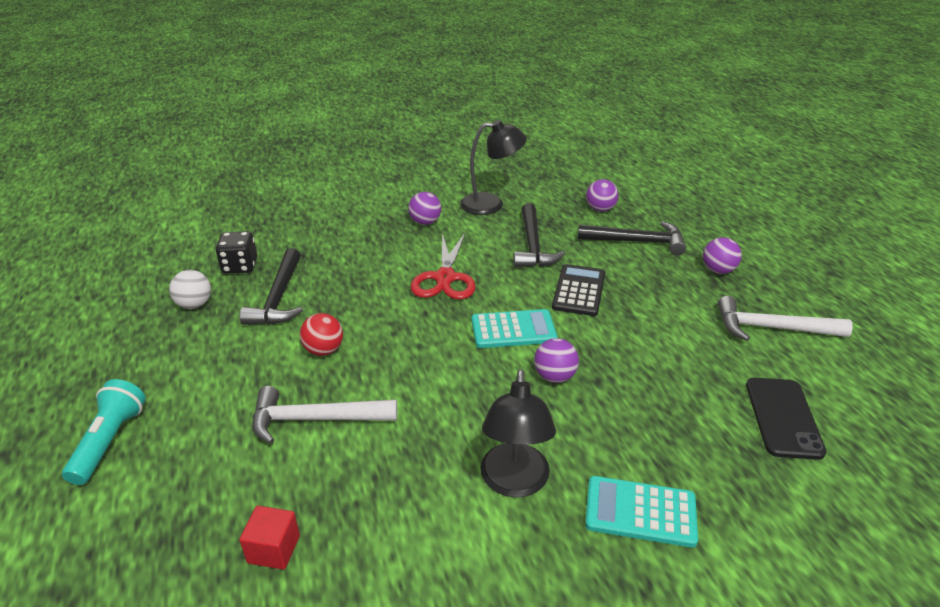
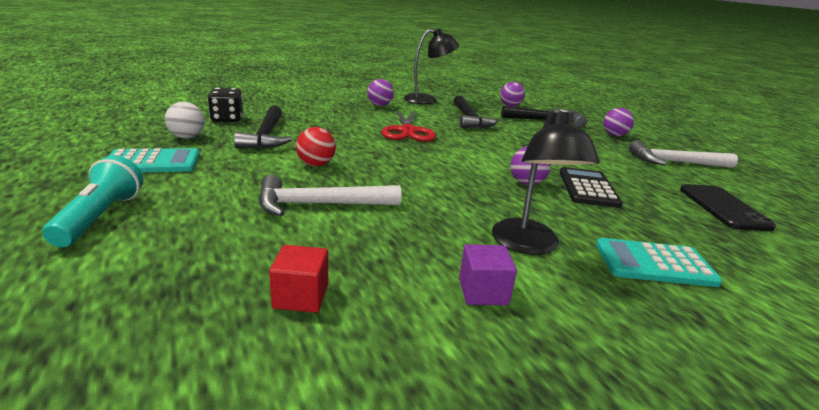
camera: 10 degrees left, 10 degrees down
(442, 548) = (483, 292): none -> purple cube
(513, 330) = (477, 158): turquoise calculator -> turquoise calculator (152, 162)
(578, 291) = (518, 141): black calculator -> black calculator (588, 188)

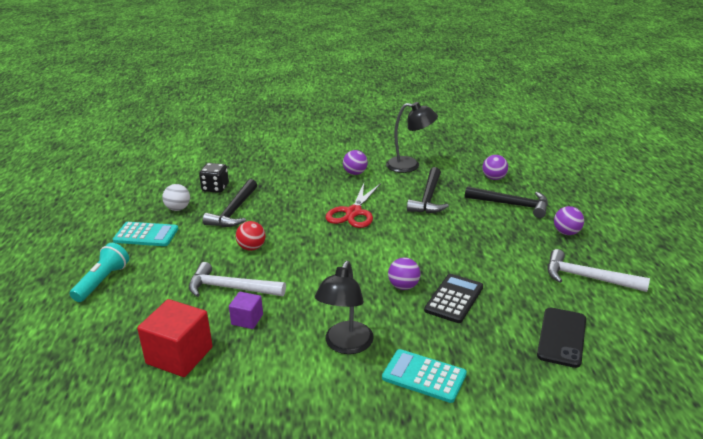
camera: 25 degrees right, 5 degrees up
(301, 296) = (179, 355): red cube -> red cube, size x1.85
(483, 292) = (282, 373): purple cube -> purple cube (247, 319)

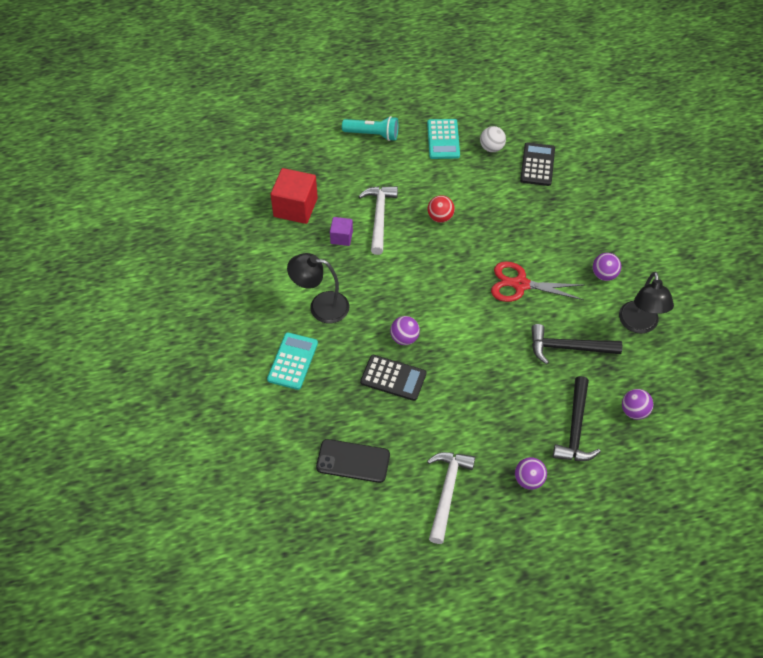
camera: 80 degrees right, 25 degrees up
(215, 188) = (537, 164): black dice -> black calculator
(234, 211) = (498, 190): black hammer -> none

